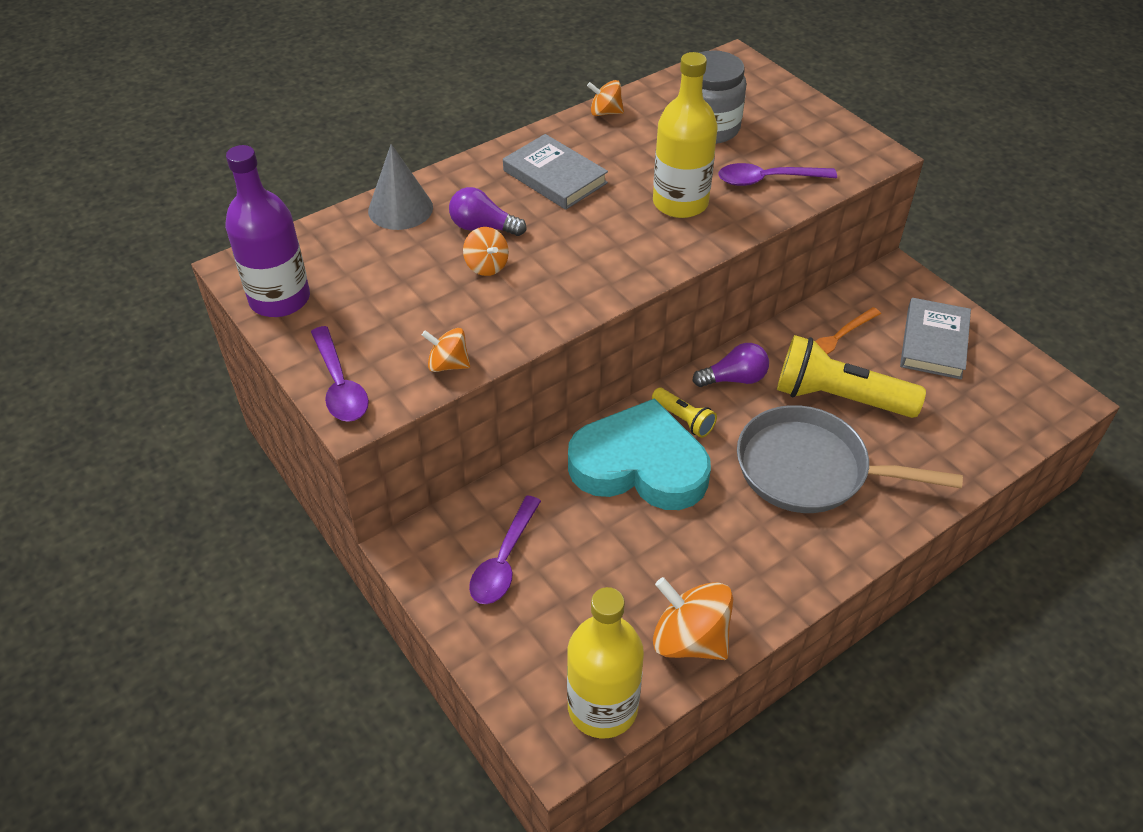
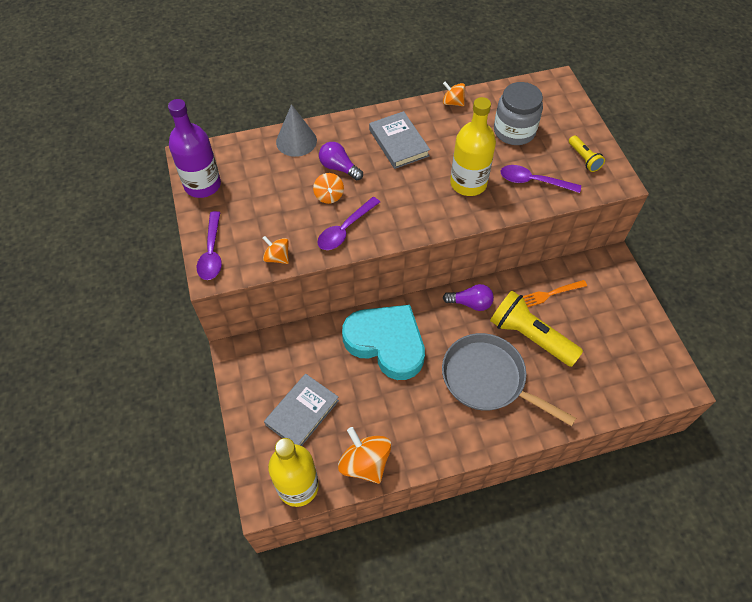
camera: 20 degrees right, 10 degrees up
(504, 560) = (283, 378): purple spoon -> purple spoon (345, 229)
(683, 419) = (426, 321): yellow flashlight -> yellow flashlight (584, 159)
(933, 342) = (612, 317): grey book -> grey book (302, 412)

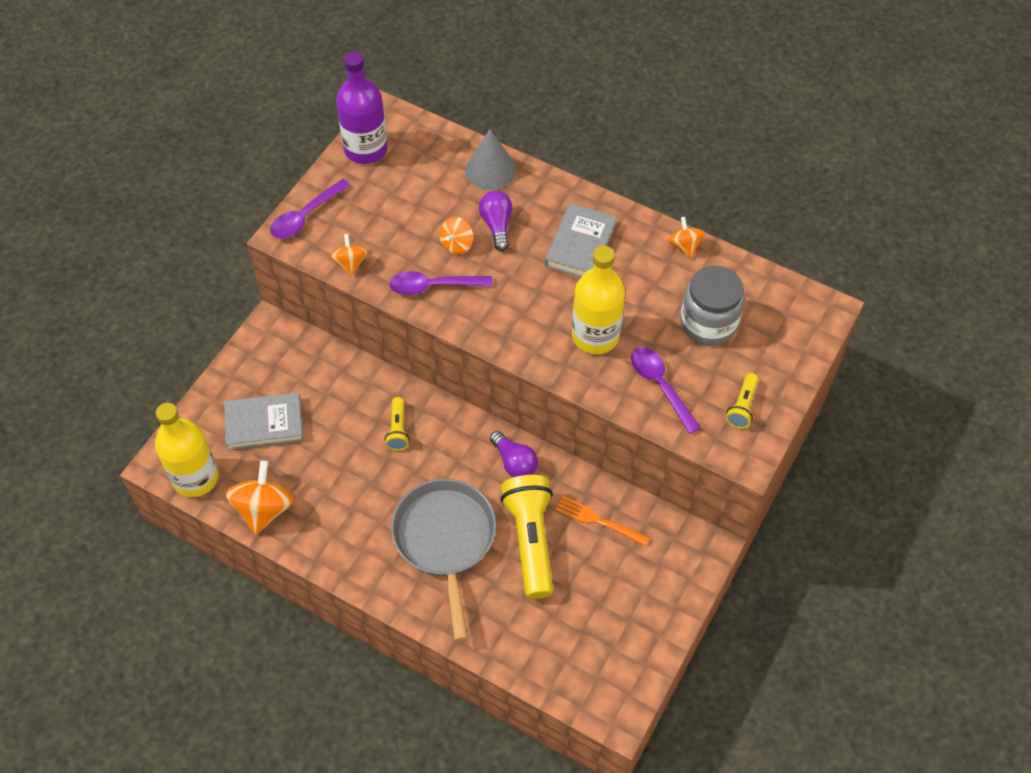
camera: 45 degrees right, 0 degrees up
(386, 343) = (398, 429): turquoise heart -> yellow flashlight

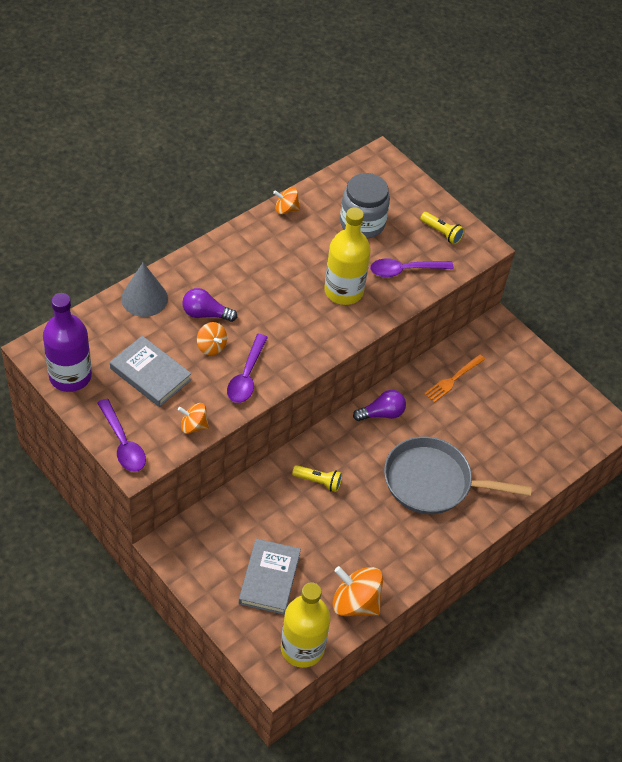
camera: 75 degrees left, 5 degrees down
(530, 540) = (453, 427): yellow flashlight -> none
(580, 245) = (253, 269): grey book -> grey book (150, 374)

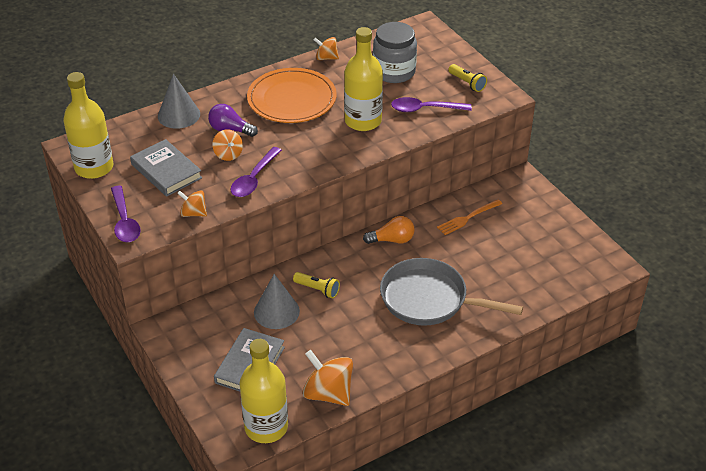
camera: 15 degrees right, 10 degrees down
(70, 376) = (94, 167): purple bottle -> yellow bottle
(262, 268) = (292, 99): none -> orange plate
(282, 512) = (276, 311): none -> grey cone
(382, 413) = (392, 240): purple light bulb -> orange light bulb

